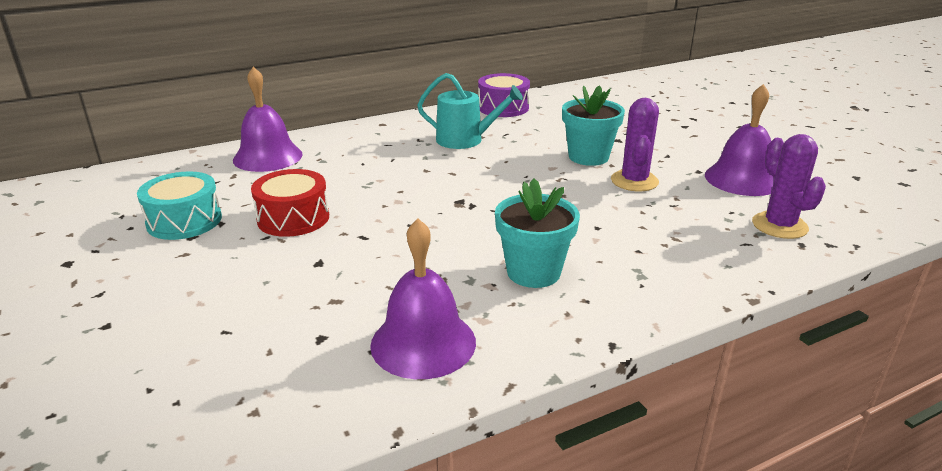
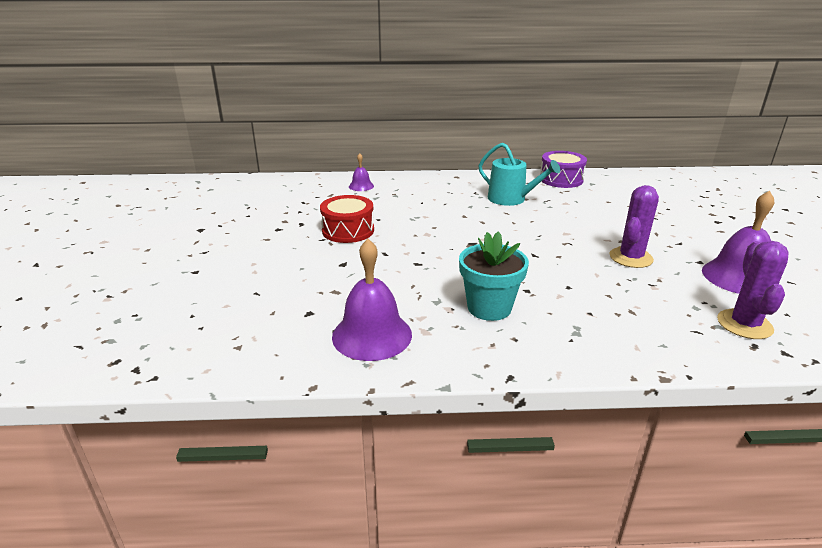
camera: 25 degrees right, 0 degrees up
(184, 221) = (281, 218): turquoise drum -> none
(268, 157) = (361, 186): purple bell -> purple bell, size x0.51
(588, 157) = (604, 230): turquoise flower pot -> none

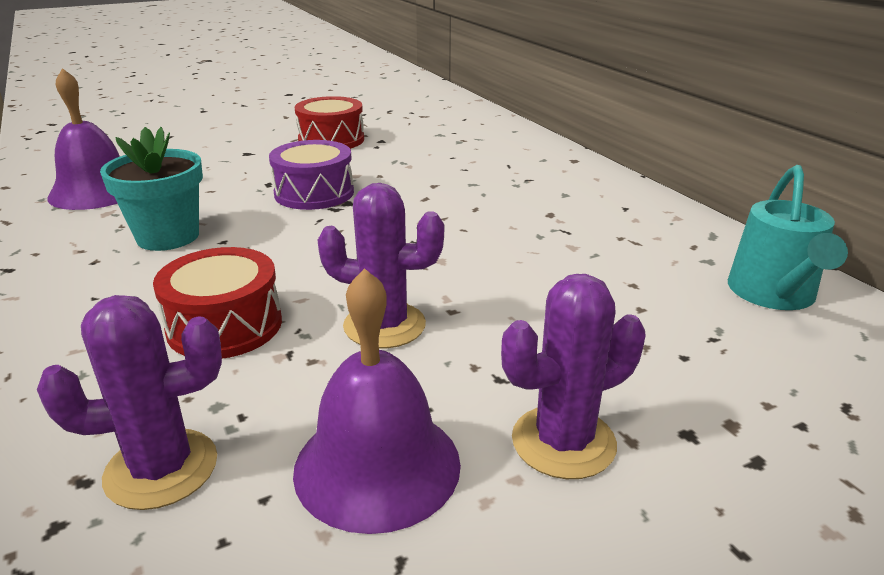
camera: 65 degrees right, 0 degrees up
(361, 186) = (466, 122): purple bell -> none
(511, 199) = (533, 204): turquoise watering can -> turquoise watering can (774, 294)
(561, 179) = (682, 231): purple drum -> purple drum (314, 193)
(620, 298) = (225, 325): none -> red drum
(723, 241) = (563, 442): none -> purple cactus

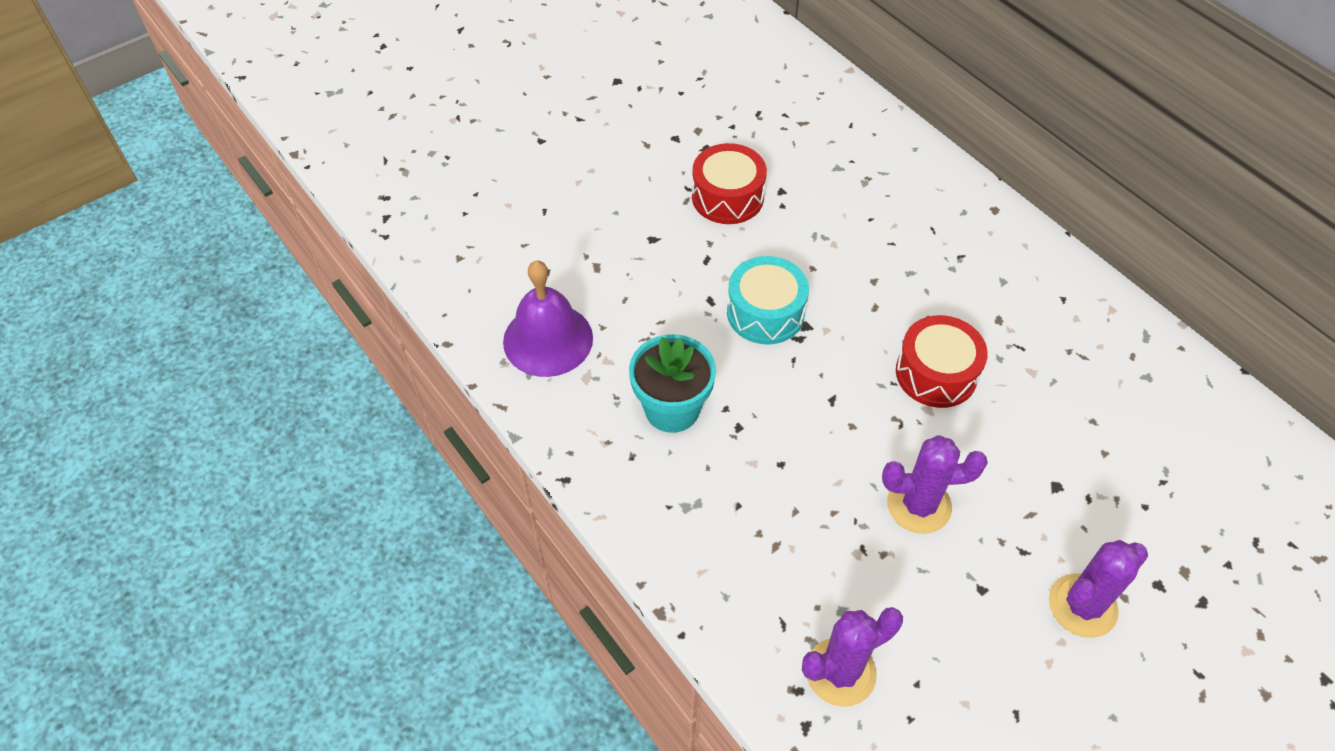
camera: 10 degrees left, 25 degrees up
(225, 325) = (797, 525): red drum -> red drum (936, 373)
(314, 193) = (765, 312): purple drum -> turquoise drum
(377, 465) = (974, 646): purple bell -> none
(774, 294) = (1202, 418): turquoise watering can -> none

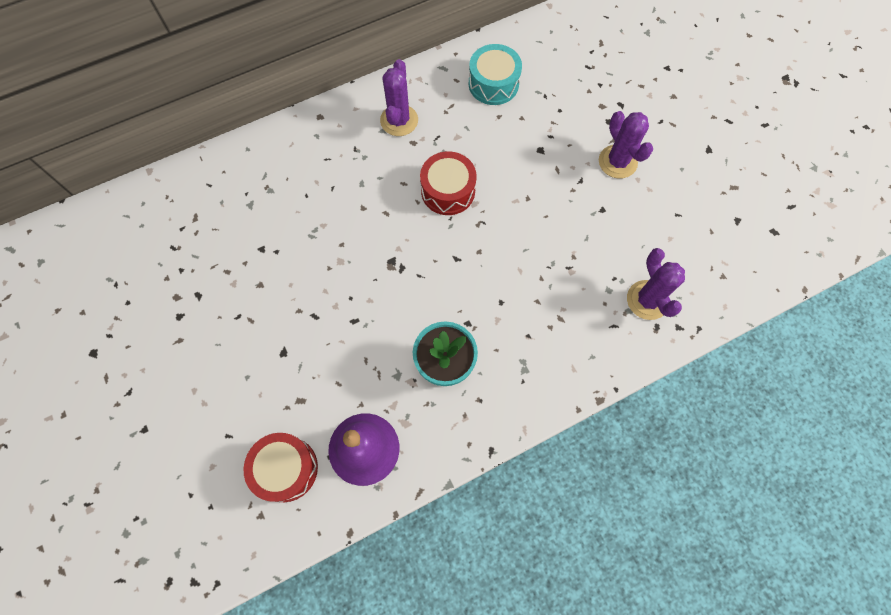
camera: 80 degrees left, 15 degrees up
(727, 197) = (256, 288): red drum -> red drum (286, 469)
(765, 312) = (374, 285): turquoise drum -> turquoise drum (493, 84)
(919, 505) = (543, 228): purple cactus -> purple cactus (399, 120)

